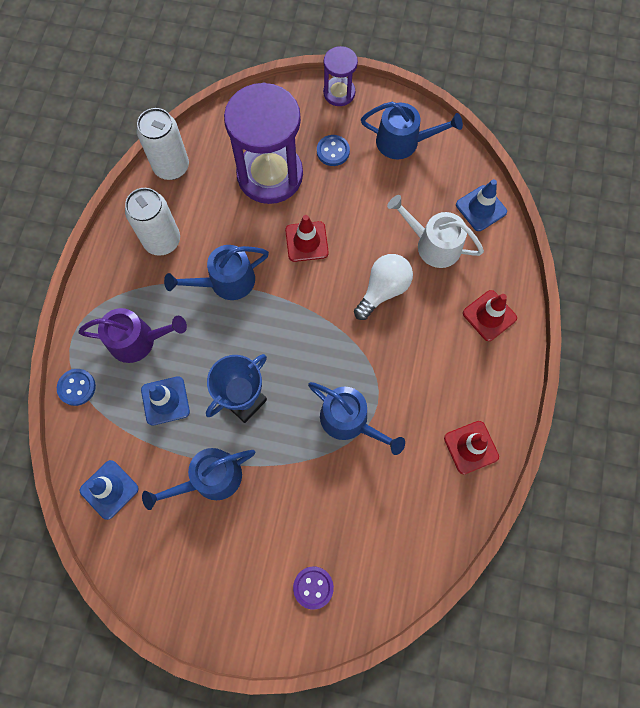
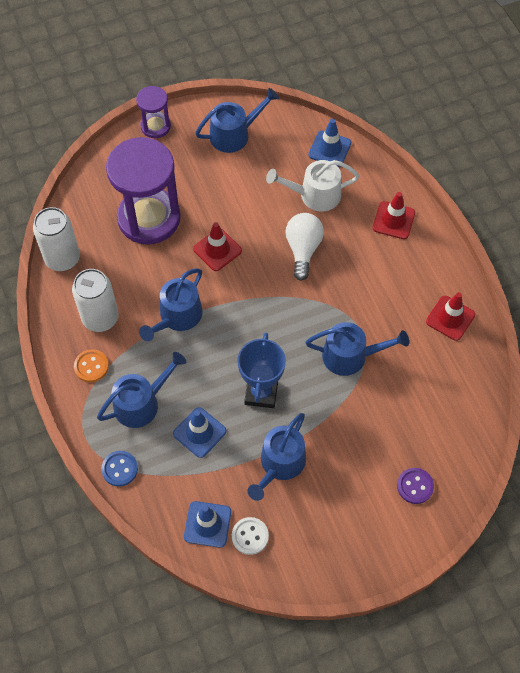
camera: 35 degrees left, 10 degrees down
(122, 279) = (91, 366): none -> orange button
(135, 526) = (250, 536): none -> white button
(138, 340) = (141, 403): purple watering can -> blue watering can
(333, 151) = (185, 172): blue button -> none

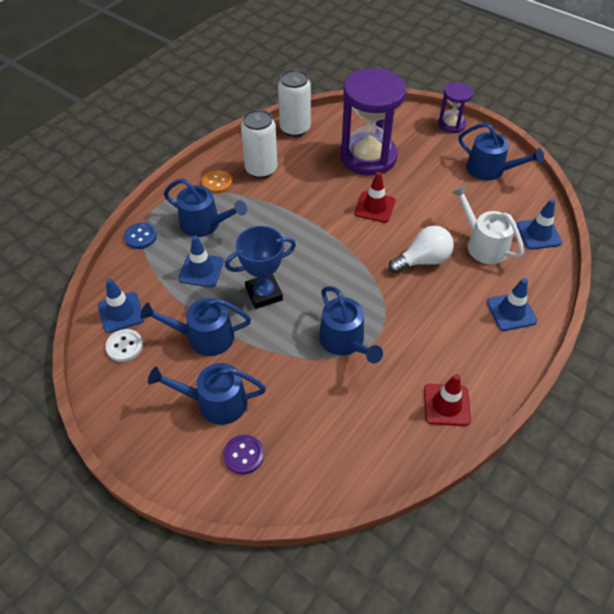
camera: 60 degrees right, 10 degrees down
(177, 317) = (295, 211): blue watering can -> blue watering can (215, 402)
(393, 220) = (511, 312): red traffic cone -> blue traffic cone

